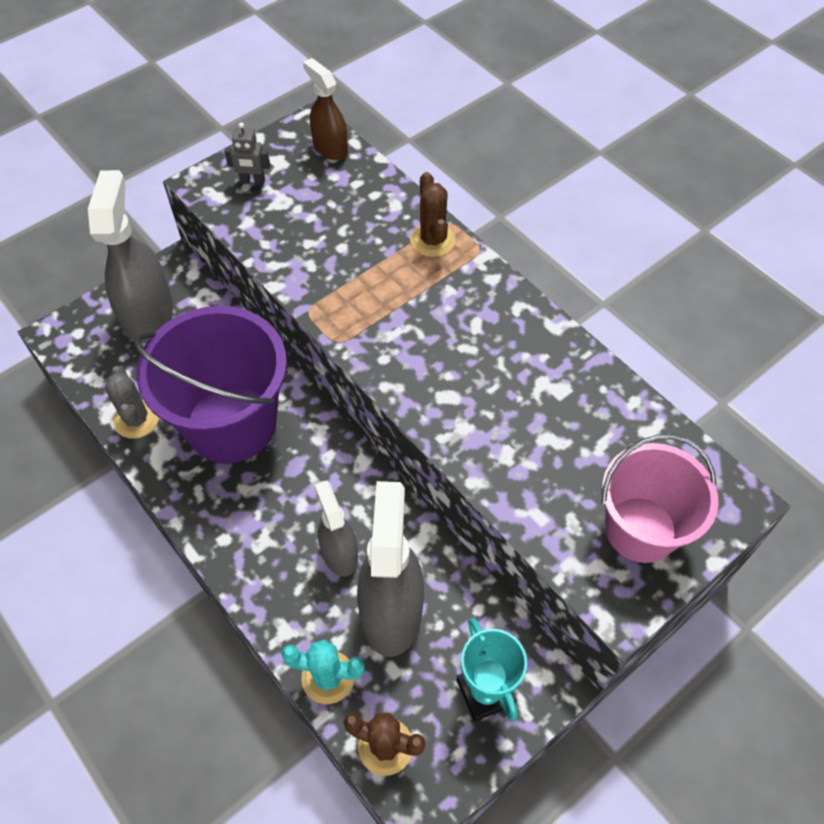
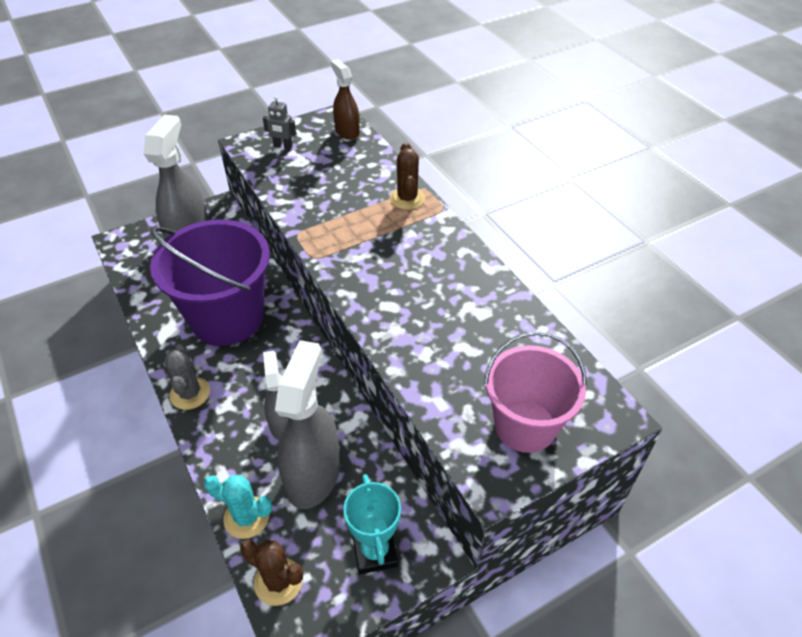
camera: 10 degrees right, 10 degrees down
(136, 419) = (157, 305): grey cactus -> grey cactus (190, 393)

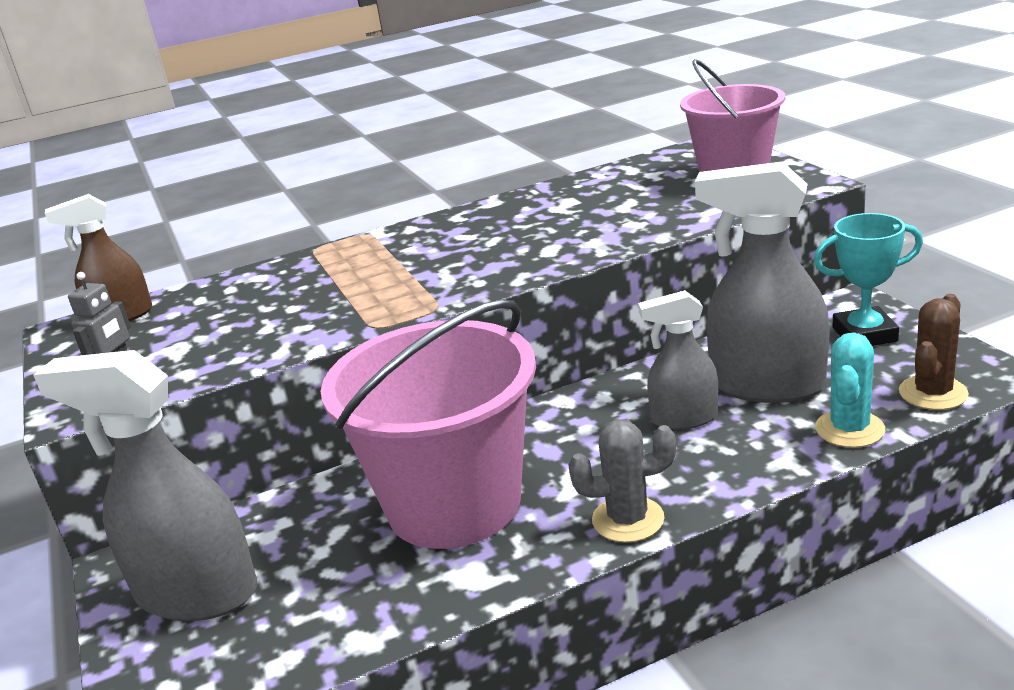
camera: 80 degrees left, 20 degrees down
(227, 318) = (454, 504): purple bucket -> pink bucket
(407, 198) = (332, 257): brown cactus -> none

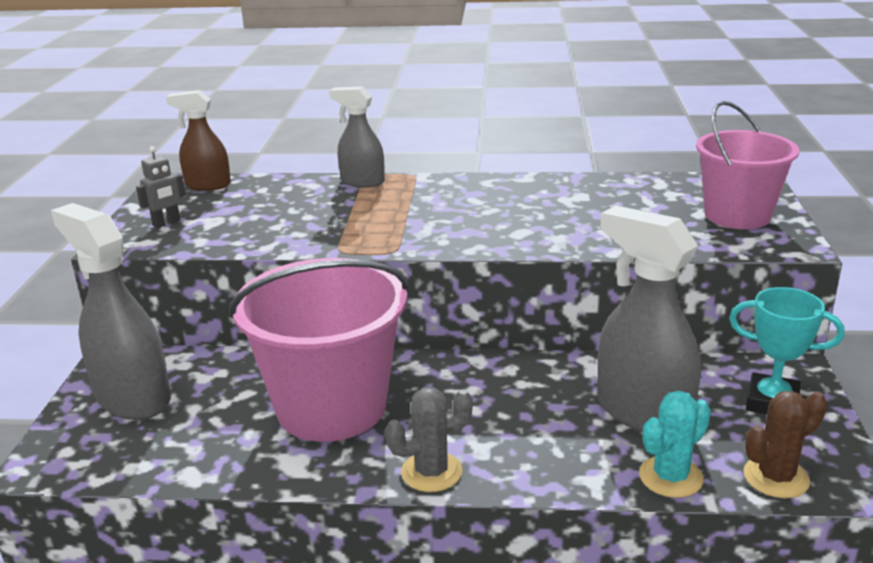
camera: 25 degrees right, 0 degrees up
(628, 519) = (431, 472): grey cactus -> grey cactus turned 45 degrees counterclockwise
(684, 418) = (550, 412): grey spray bottle -> grey spray bottle (362, 182)

